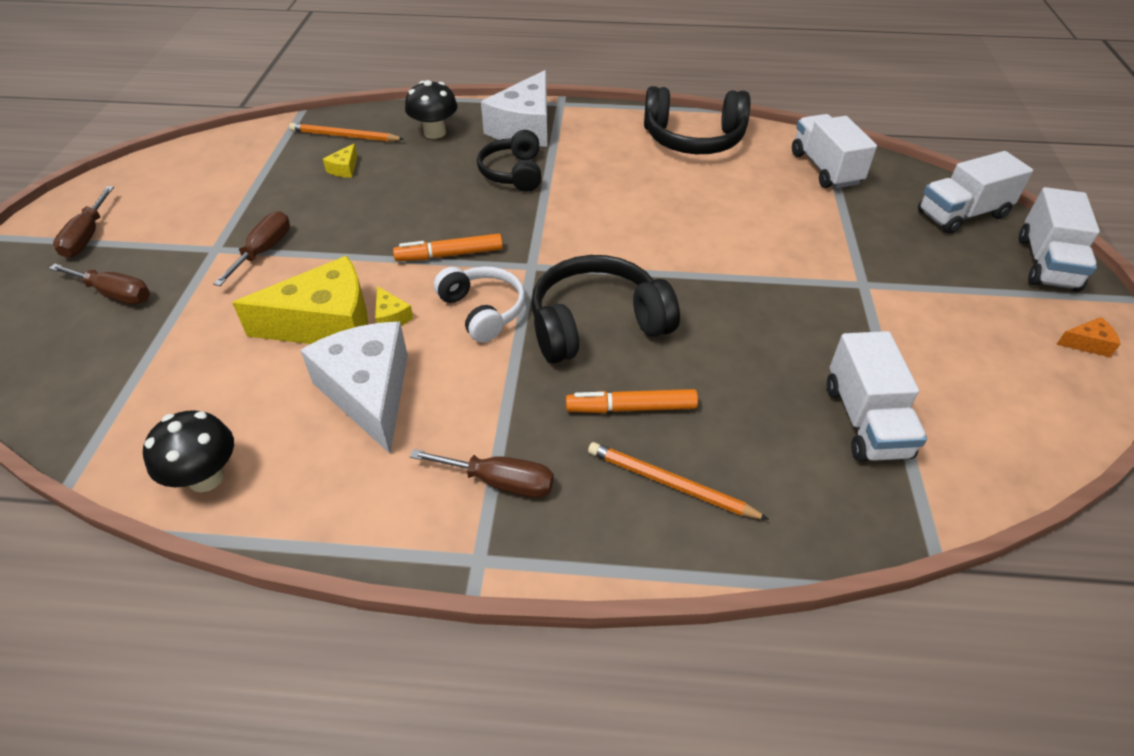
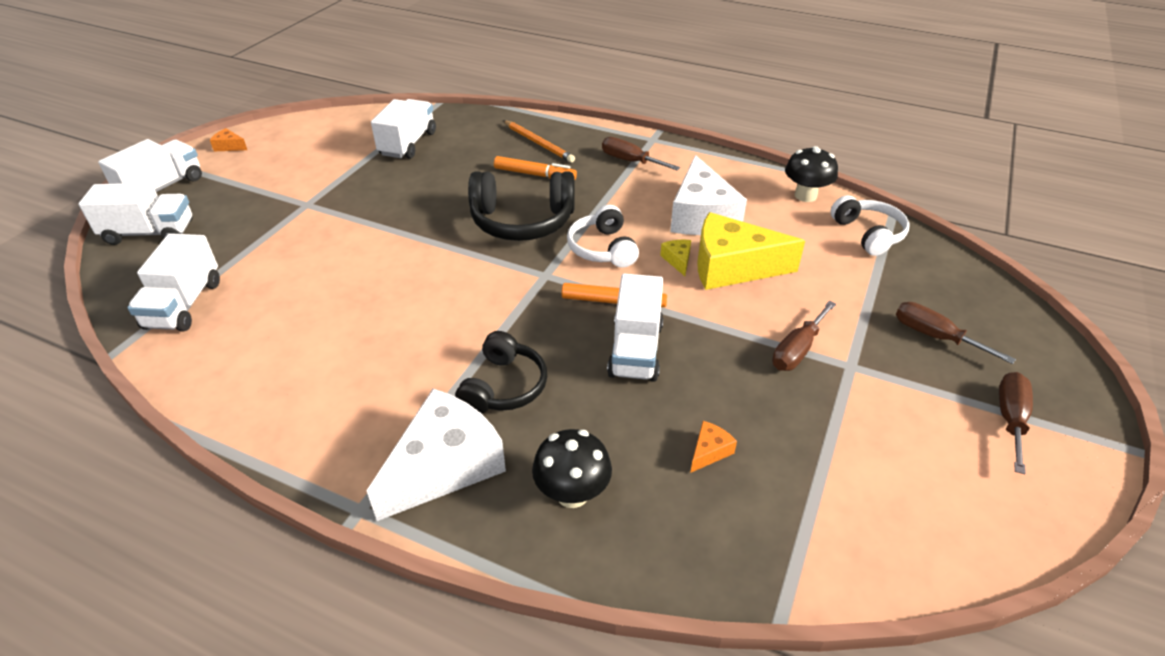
camera: 160 degrees left, 5 degrees down
(131, 420) = (868, 234): none -> white headphones
(344, 136) = (706, 524): orange pencil -> none
(344, 169) = (709, 451): yellow cheese -> orange cheese
(415, 219) = (635, 350): none -> white truck
(693, 139) = (261, 382): black headphones -> none

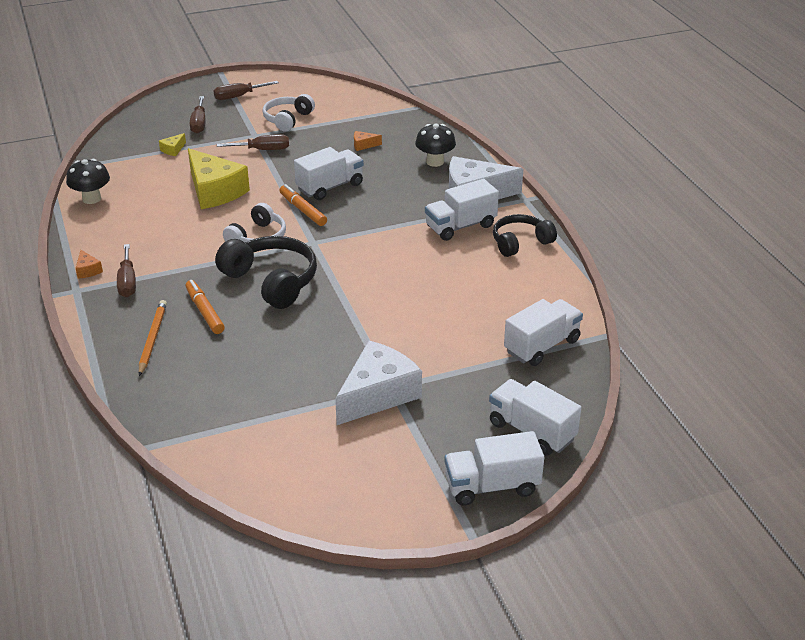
camera: 135 degrees left, 5 degrees down
(229, 146) = (392, 512): orange cheese -> orange cheese (88, 270)
(408, 144) = (243, 406): white truck -> white truck (460, 226)
(504, 387) = (411, 206): black headphones -> black headphones (520, 242)
(677, 260) = (233, 209): yellow cheese -> yellow cheese (173, 150)
(701, 216) = (170, 222): white cheese -> white cheese (378, 394)
(868, 234) = (116, 165): white headphones -> white headphones (287, 119)

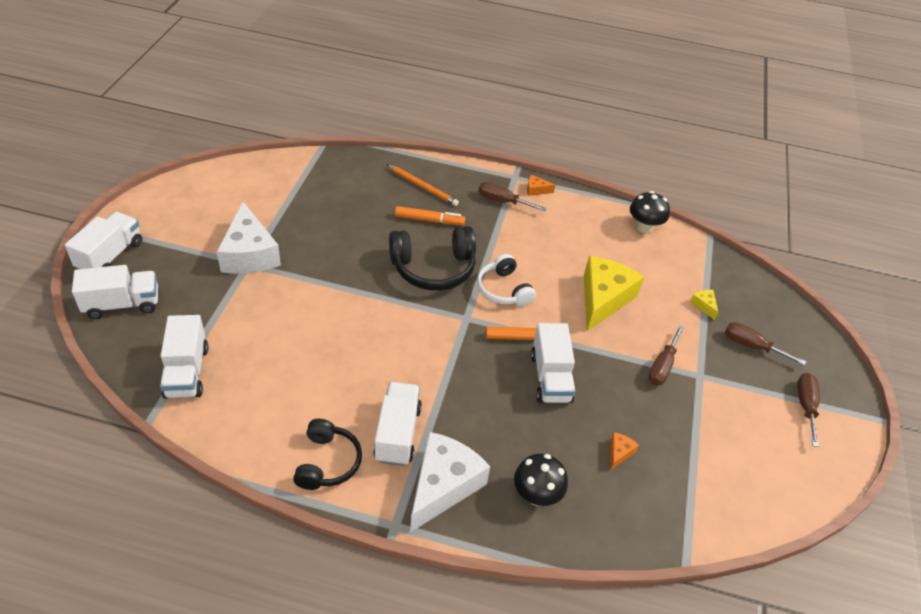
camera: 120 degrees right, 10 degrees up
(215, 191) = (603, 299): yellow cheese -> yellow cheese turned 120 degrees clockwise
(287, 119) = (722, 419): white headphones -> none

